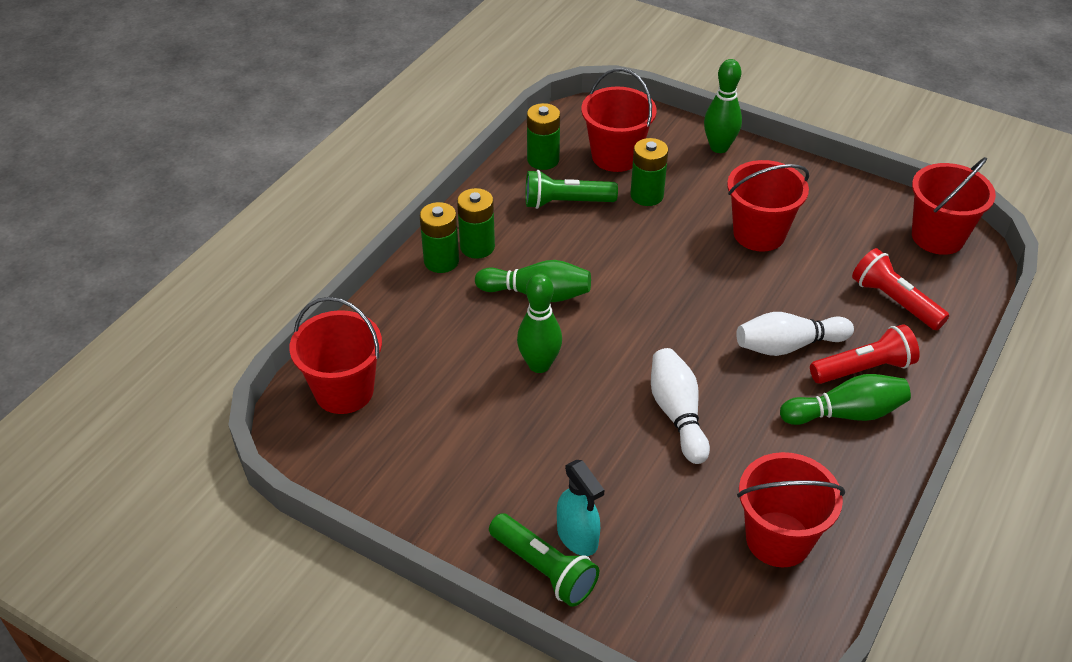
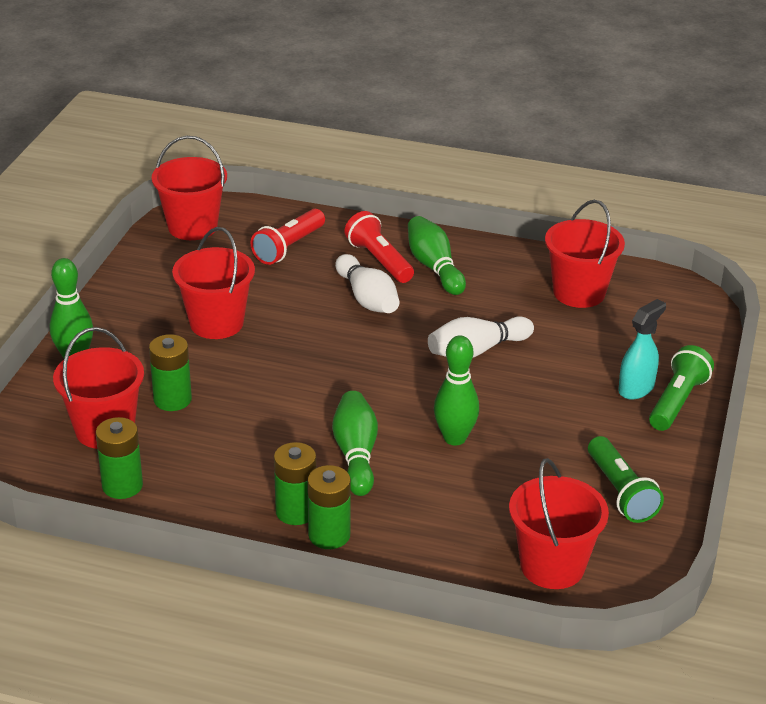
camera: 105 degrees left, 10 degrees down
(566, 203) = (200, 456): green flashlight -> green flashlight (621, 492)

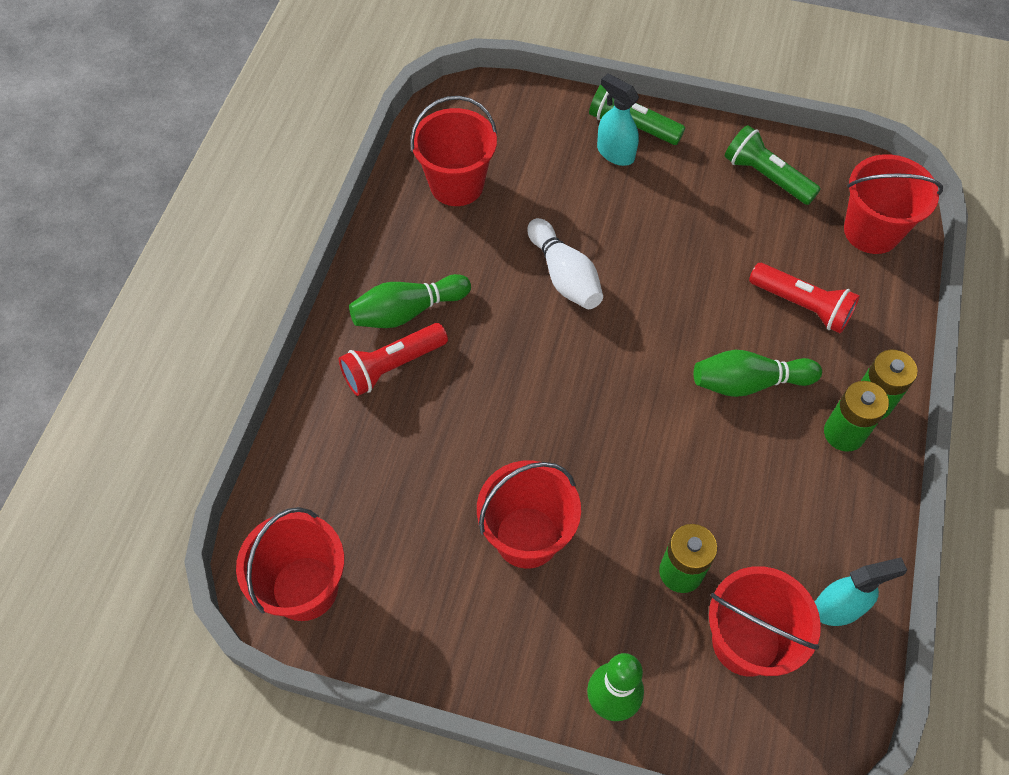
camera: 90 degrees left, 25 degrees up
(122, 486) = (838, 608): green battery -> turquoise spray bottle
(289, 247) = (360, 465): red flashlight -> red flashlight (802, 305)
(367, 298) = (471, 377): white bowling pin -> none
(454, 438) = (710, 298): green bowling pin -> none
(621, 492) = (766, 177): green flashlight -> green flashlight turned 120 degrees counterclockwise

